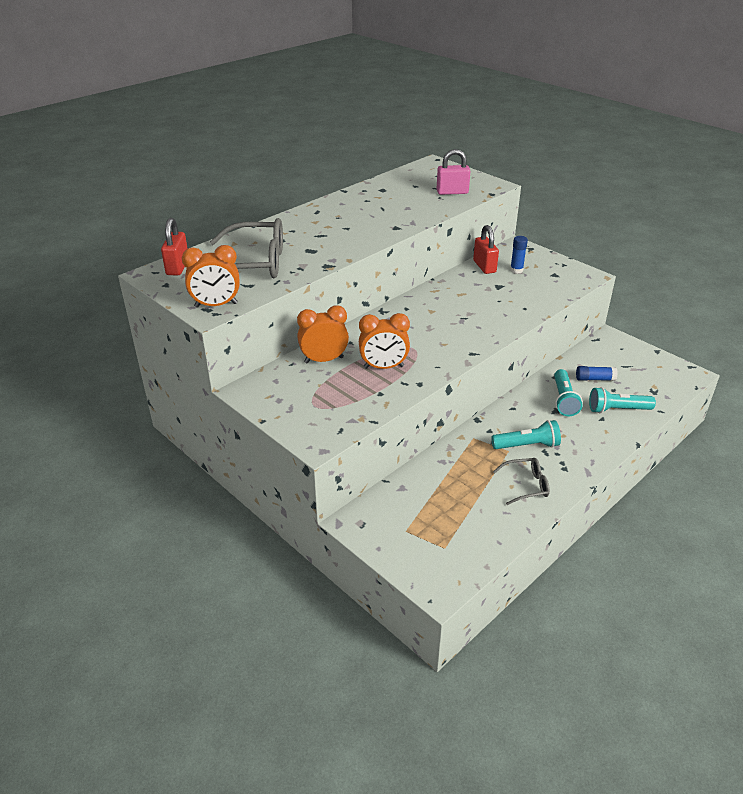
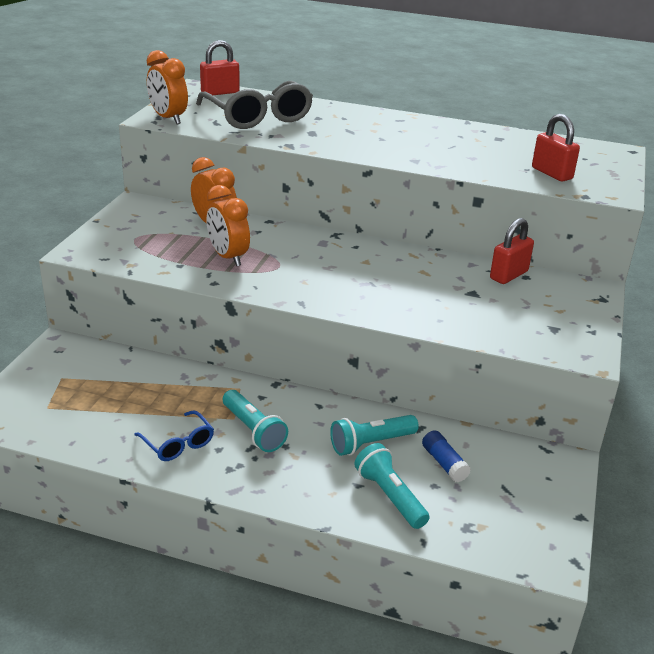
camera: 60 degrees right, 5 degrees down
(452, 192) = (552, 173): pink padlock -> red padlock
(516, 270) = (529, 298): blue glue stick -> none
(526, 485) = (178, 444): grey glasses -> blue glasses

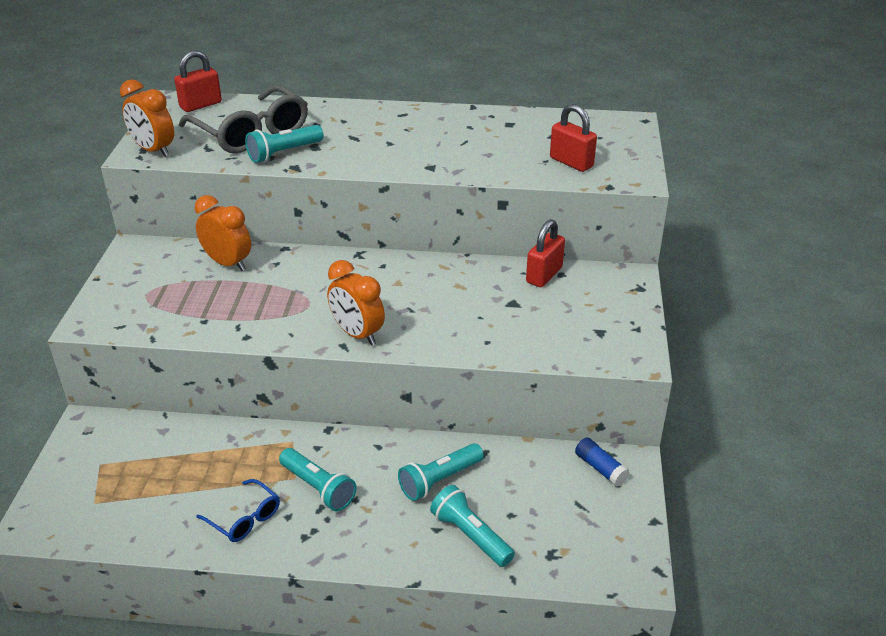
camera: 10 degrees left, 5 degrees up
(228, 257) = (253, 302): orange clock -> orange clock (357, 334)
(282, 134) = (283, 153): none -> turquoise flashlight
(444, 463) = (515, 488): blue glue stick -> blue glue stick (600, 468)

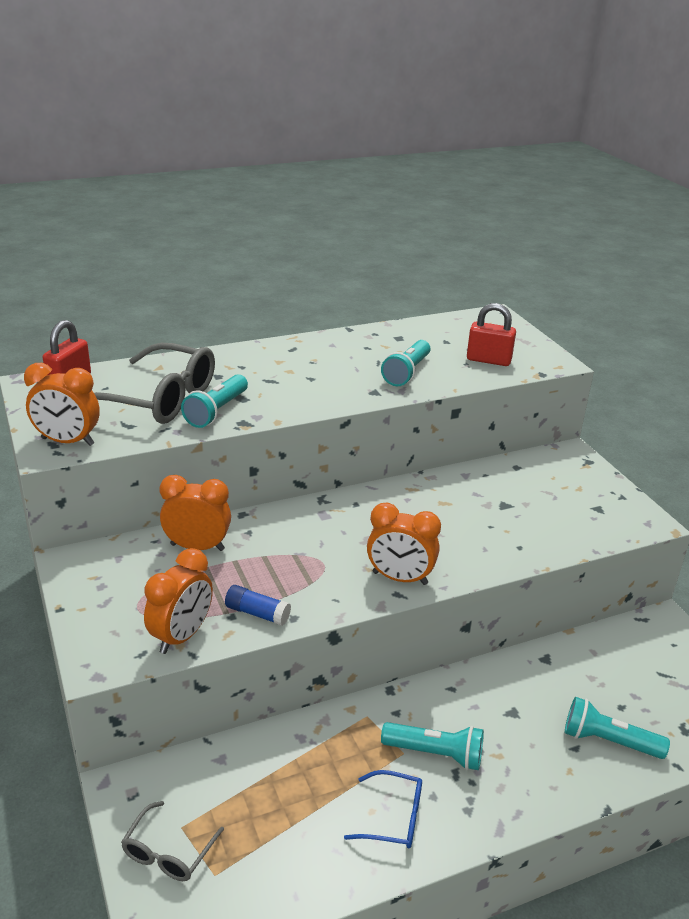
camera: 30 degrees left, 5 degrees down
(78, 476) = (168, 852): none -> grey glasses
(156, 323) = (181, 636): none -> orange clock
(439, 480) = (534, 699): turquoise flashlight -> turquoise flashlight (406, 372)
(544, 275) = (504, 472): red padlock -> none
(600, 468) = (648, 635): blue glue stick -> blue glue stick (257, 613)

